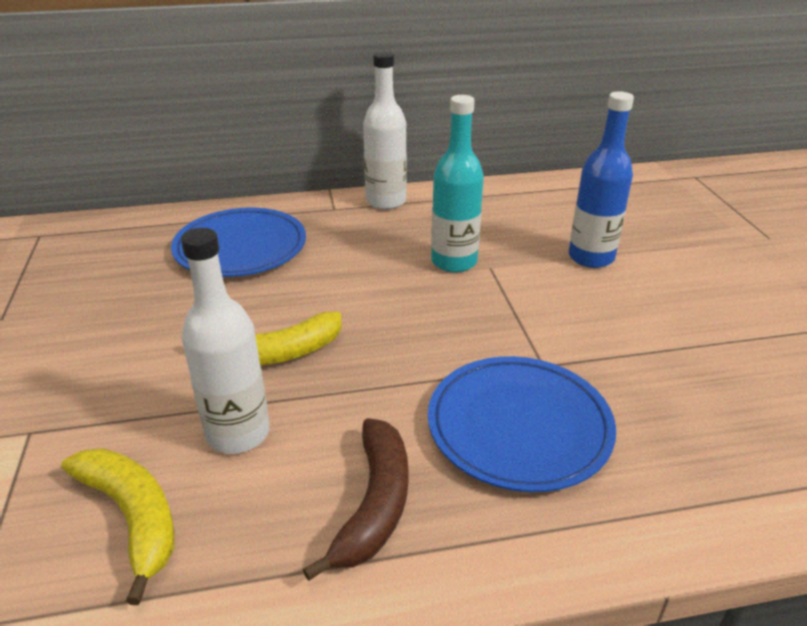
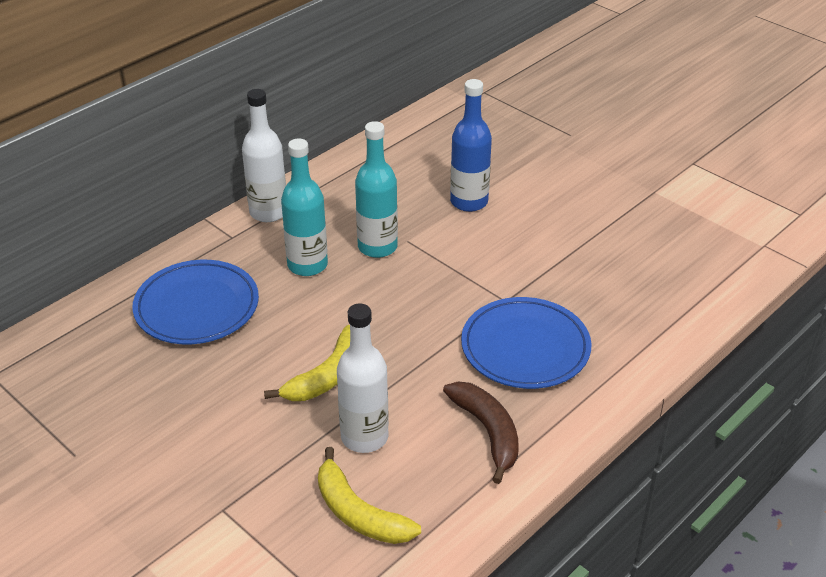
camera: 35 degrees left, 5 degrees up
(132, 516) = (359, 513): yellow banana -> yellow banana turned 150 degrees counterclockwise
(371, 252) = (307, 265): none -> turquoise bottle

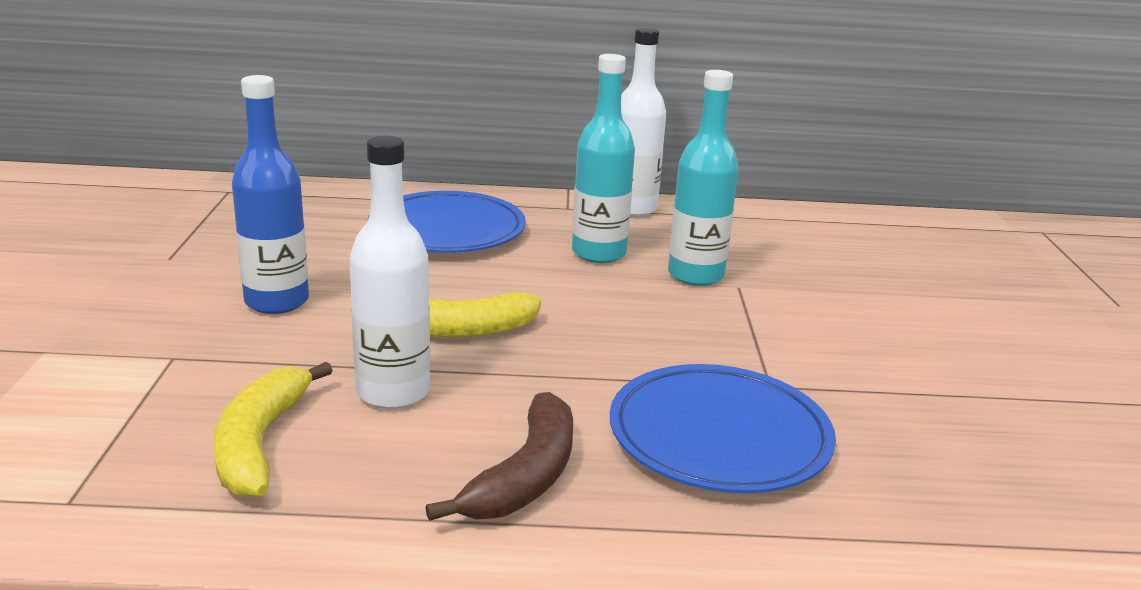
camera: 45 degrees right, 15 degrees down
(469, 202) = (870, 293): blue bottle -> blue bottle (277, 301)

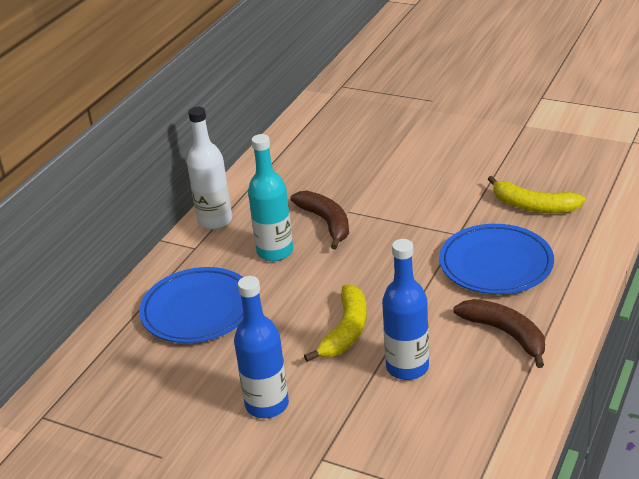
camera: 60 degrees left, 10 degrees up
(260, 443) = (439, 425): yellow banana -> yellow banana (533, 206)
(393, 392) = (407, 367): white bottle -> blue bottle
(695, 275) = (326, 222): turquoise bottle -> brown banana

